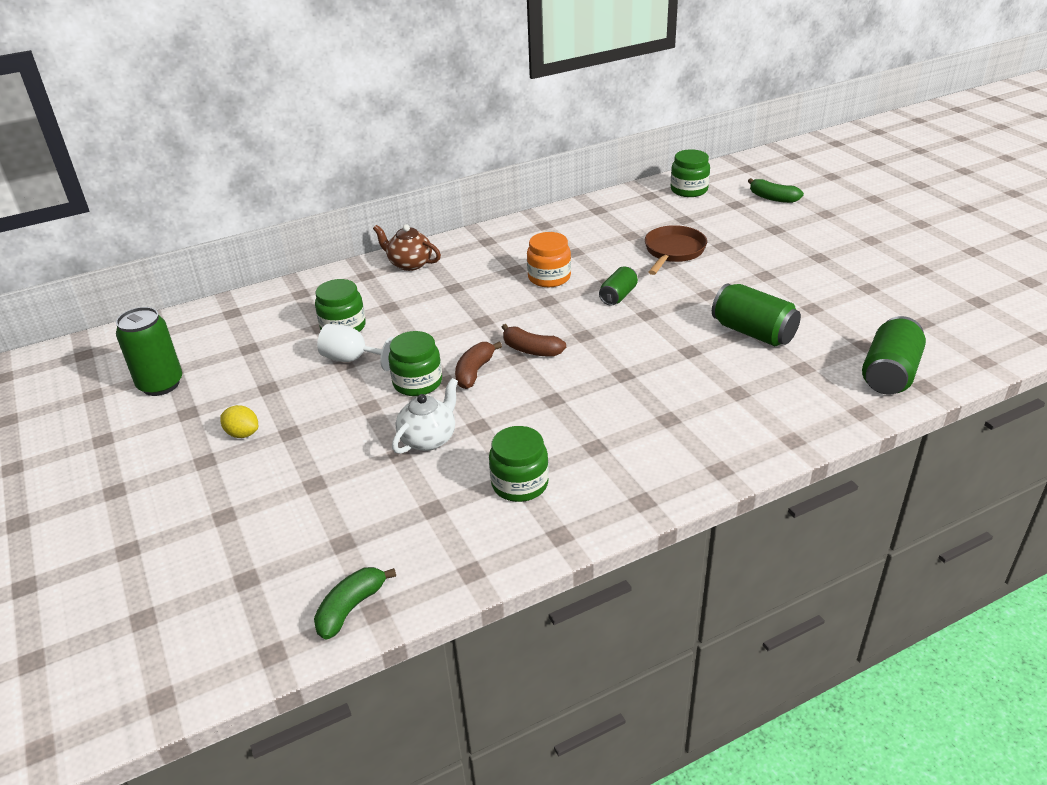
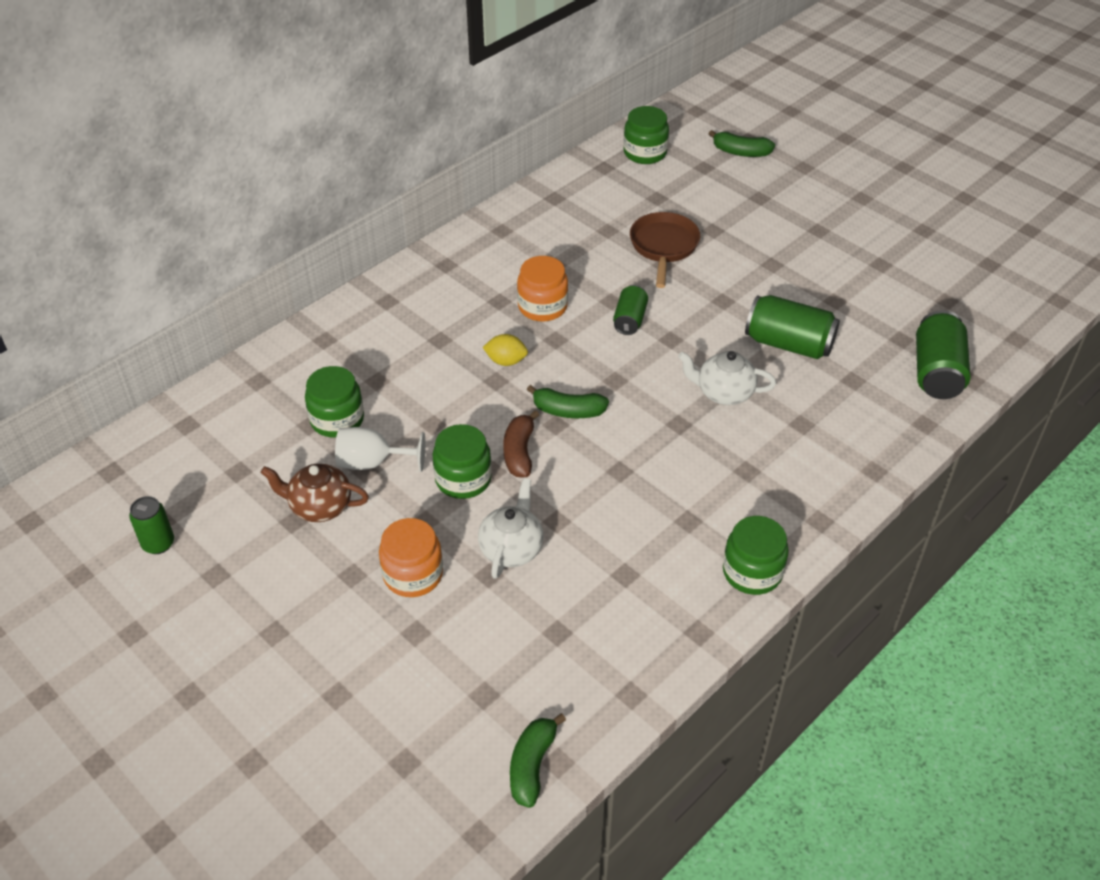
camera: 20 degrees left, 10 degrees up
(161, 384) = (158, 543): green can -> green can, size x0.60
(242, 434) = (298, 588): yellow lemon -> yellow lemon (506, 361)
(337, 442) = (413, 574): none -> orange jar
(409, 264) = (370, 314): brown teapot -> brown teapot (320, 506)
(520, 484) = (633, 582): green jar -> green jar (752, 572)
(531, 350) = (568, 411): brown banana -> green banana
(675, 358) = (724, 393): none -> white teapot

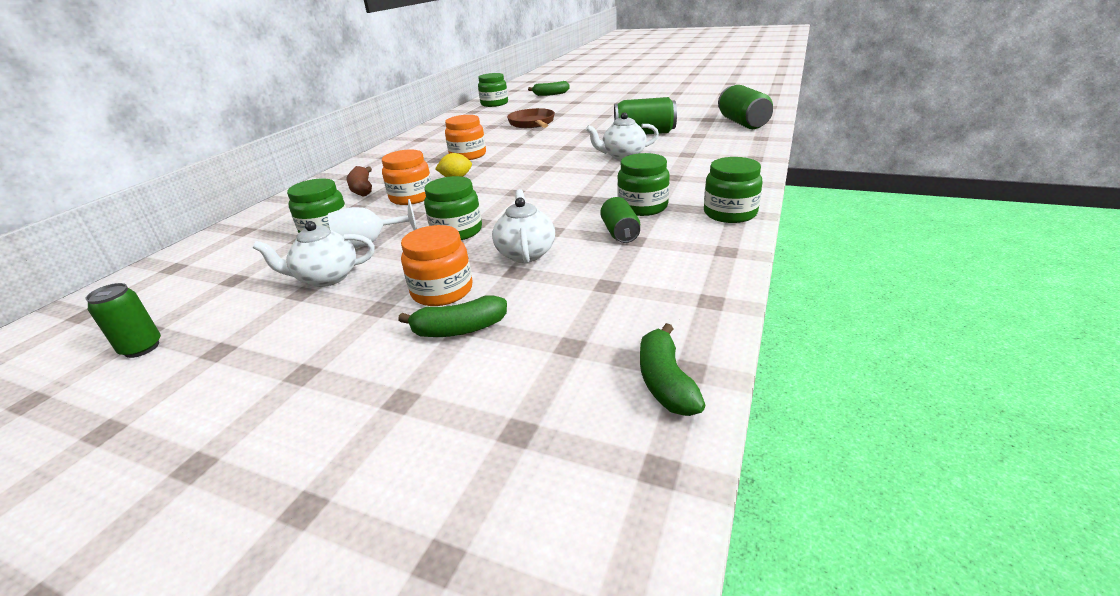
camera: 20 degrees left, 15 degrees down
(320, 506) = (326, 278): brown teapot -> white teapot
(442, 385) = (411, 197): none -> orange jar
(519, 452) = (495, 209): brown banana -> brown banana (362, 189)
(568, 411) = (519, 185): green banana -> green banana (459, 329)
(629, 320) = (533, 147): green can -> green can (620, 233)
(672, 518) = (642, 207): none -> green jar

